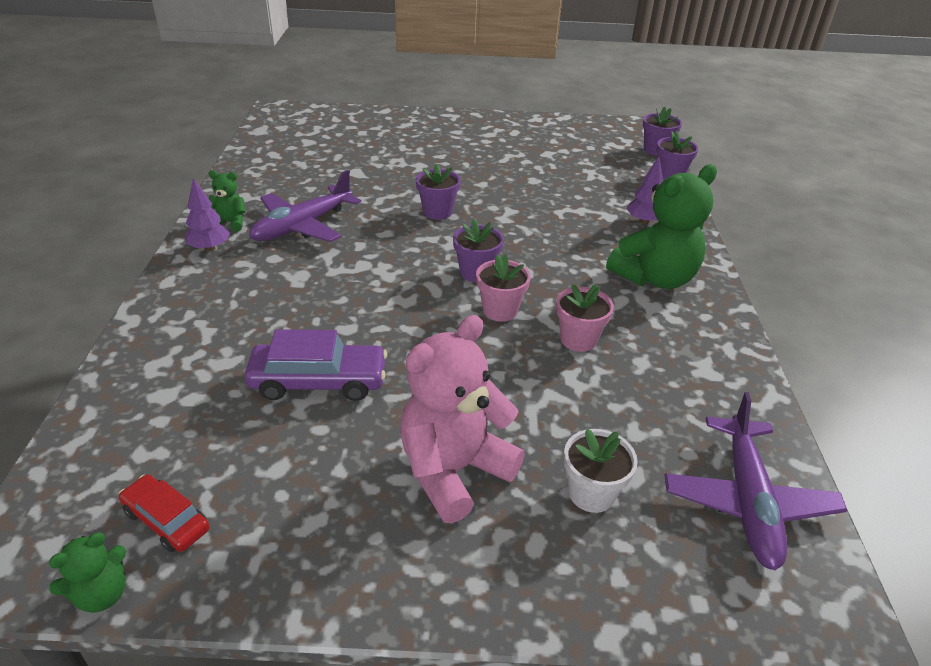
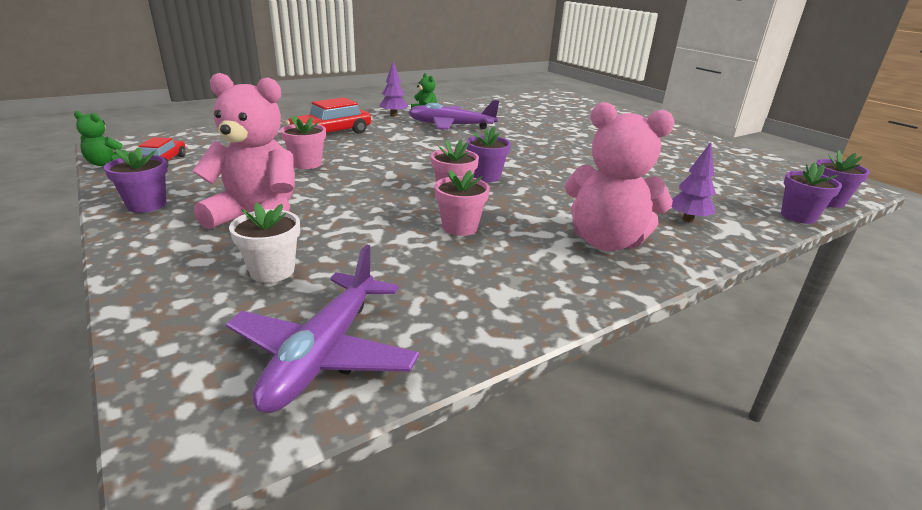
camera: 55 degrees right, 10 degrees down
(222, 324) = (331, 133): none -> red car
(319, 381) = (307, 164): purple car -> pink flower pot
(437, 212) = (536, 150): purple flower pot -> purple flower pot (147, 205)
(654, 278) = (606, 241): green teddy bear -> pink teddy bear
(747, 501) = (324, 353): purple plane -> purple plane turned 45 degrees counterclockwise

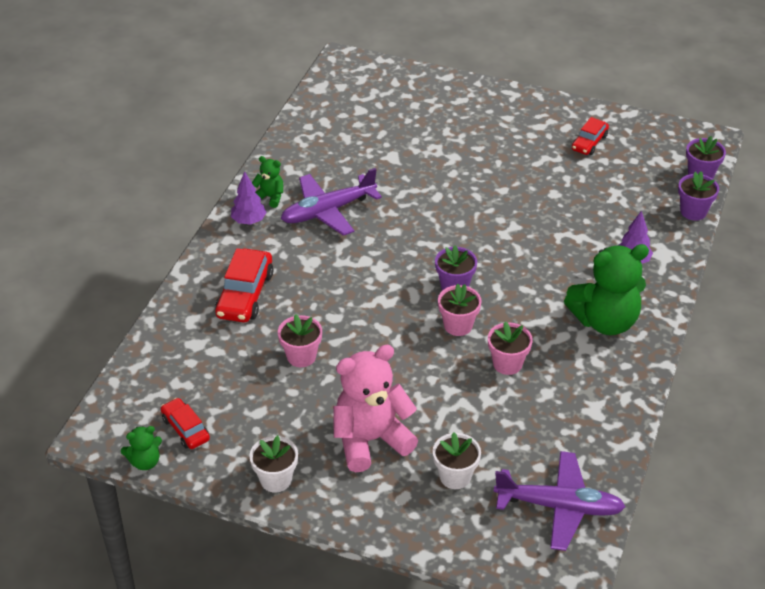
camera: 35 degrees left, 15 degrees up
(147, 205) = (276, 479): purple flower pot -> white flower pot
(324, 353) = (559, 507): purple plane -> purple plane turned 60 degrees counterclockwise
(606, 241) = (605, 321): pink teddy bear -> green teddy bear
(715, 158) = (589, 142): none -> red car

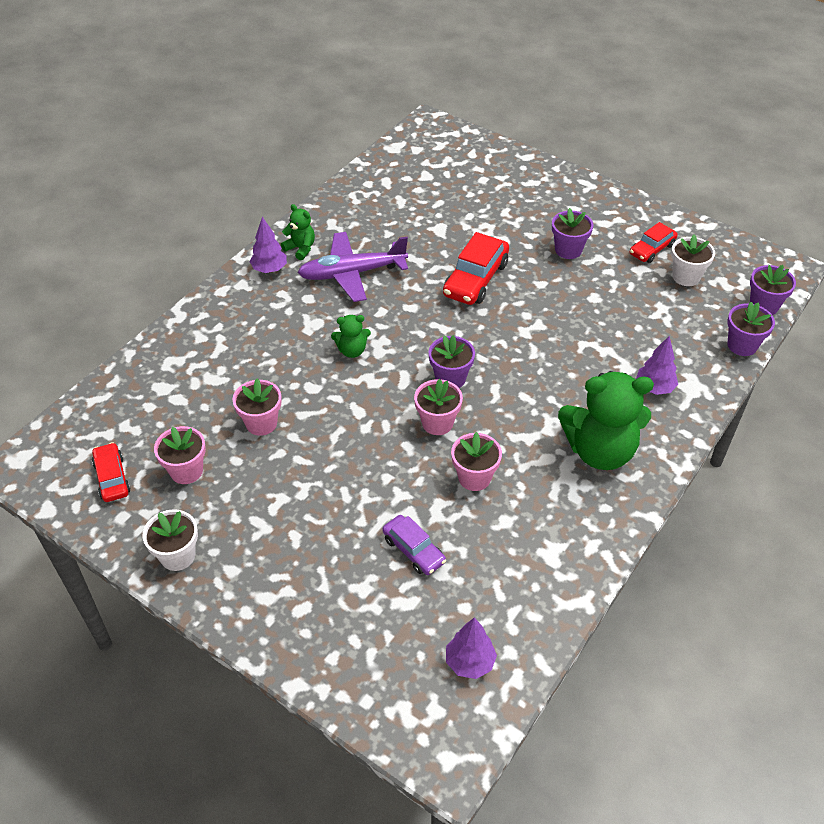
camera: 15 degrees right, 5 degrees up
(145, 462) = (56, 505): green teddy bear -> green teddy bear (352, 350)
(245, 295) = (233, 345): red car -> red car (475, 279)
(251, 409) = (186, 471): none -> pink flower pot
(370, 440) = (294, 533): pink teddy bear -> none
(455, 476) = (367, 597): white flower pot -> white flower pot (686, 277)
(479, 432) = (413, 550): none -> purple car
(516, 156) = (568, 250): none -> purple flower pot
(559, 507) = (470, 662): purple plane -> purple tree

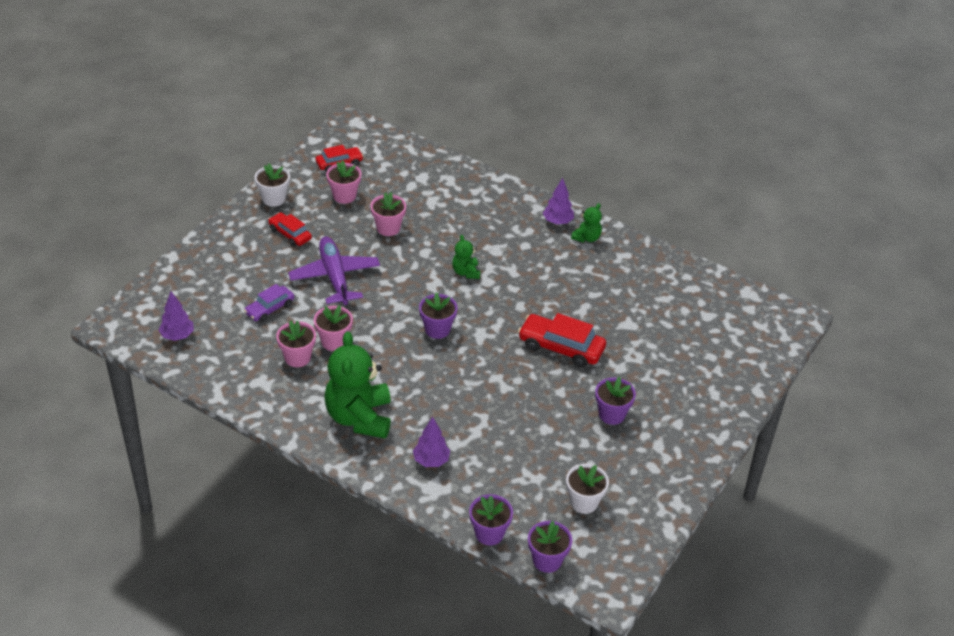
camera: 85 degrees right, 5 degrees down
(352, 273) = (559, 269): purple plane -> purple plane (335, 277)
(437, 423) = (389, 321): pink flower pot -> pink flower pot (297, 358)
(652, 249) = (622, 479): red car -> red car (290, 234)

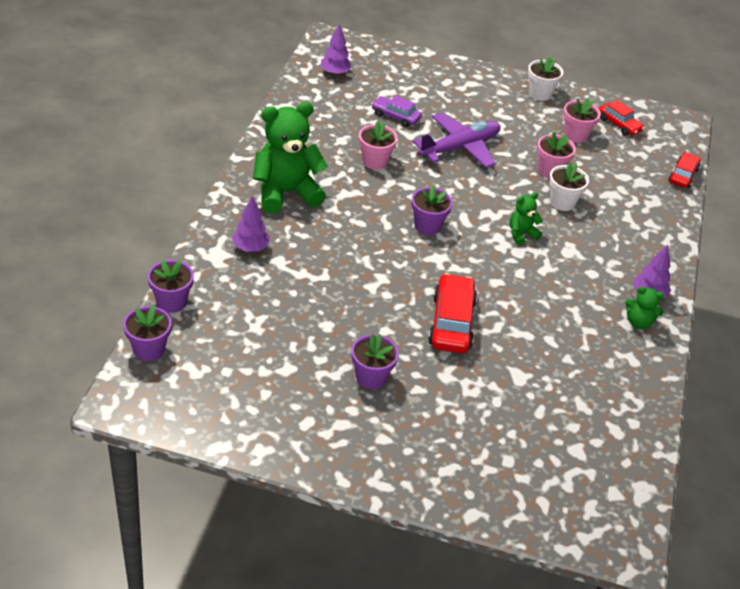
camera: 70 degrees right, 0 degrees up
(290, 234) = (499, 111): red car -> red car (683, 175)
(297, 358) = (343, 143): pink flower pot -> none
(584, 502) = (235, 369): white flower pot -> white flower pot (562, 202)

